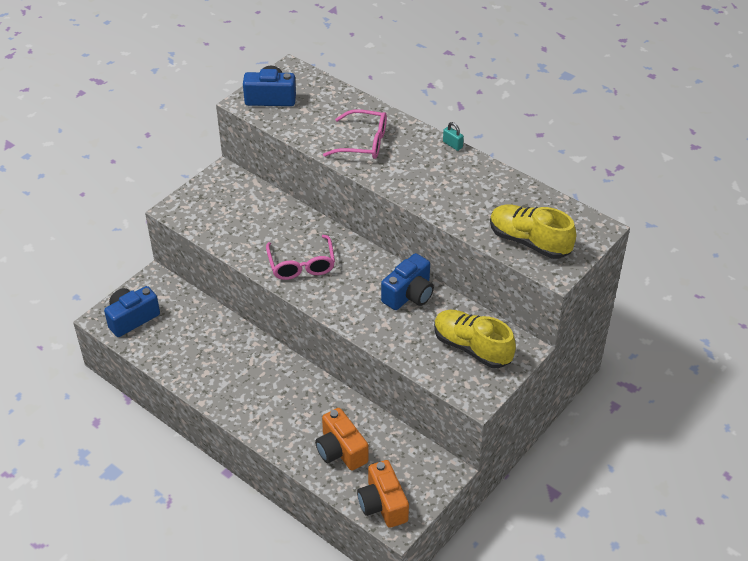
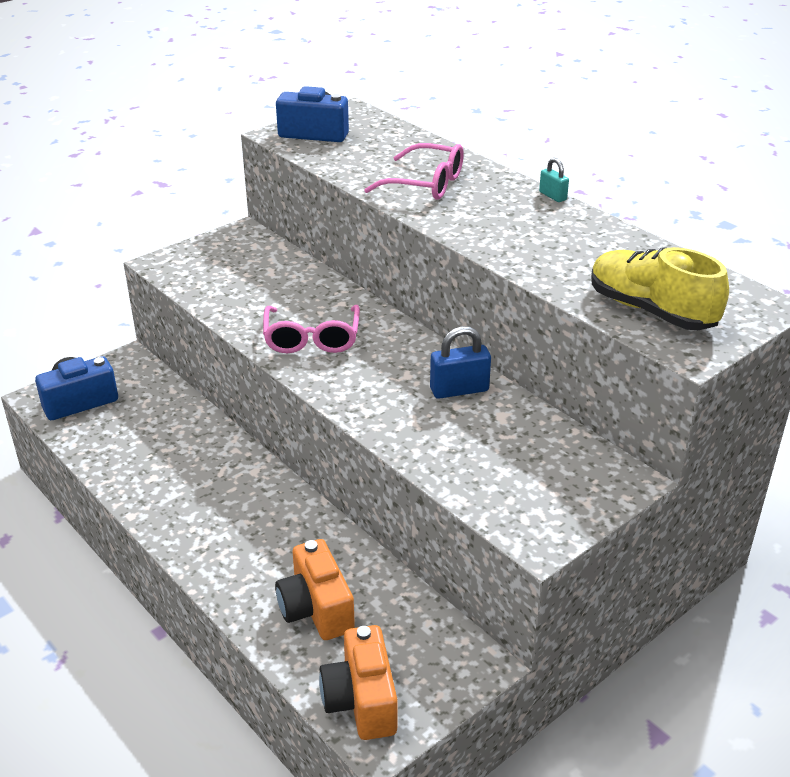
camera: 10 degrees right, 10 degrees down
(409, 294) = (459, 390): blue camera -> blue padlock
(472, 347) = (542, 468): yellow shoe -> none

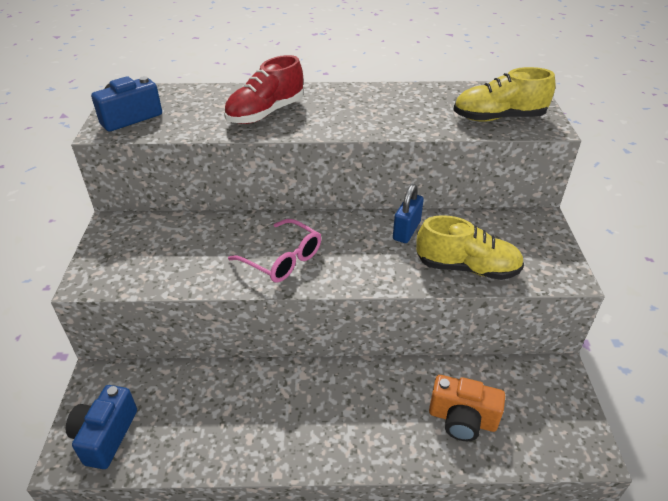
camera: 50 degrees left, 5 degrees up
(361, 700) = (557, 443): orange camera -> none
(425, 184) = (265, 113): pink glasses -> red shoe
(452, 456) = (467, 268): none -> yellow shoe
(552, 196) = (343, 86): turquoise padlock -> none

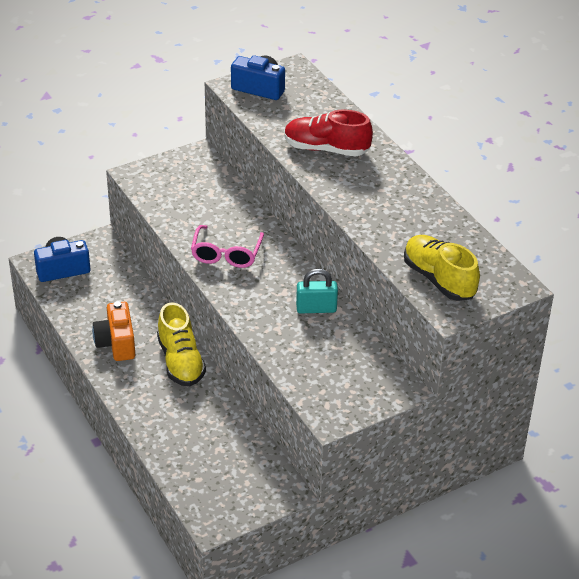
camera: 60 degrees right, 0 degrees up
(406, 230) = (316, 308): blue padlock -> turquoise padlock
(462, 419) = (194, 441): orange camera -> orange camera (116, 343)
(467, 268) = (295, 356): yellow shoe -> yellow shoe (180, 362)

